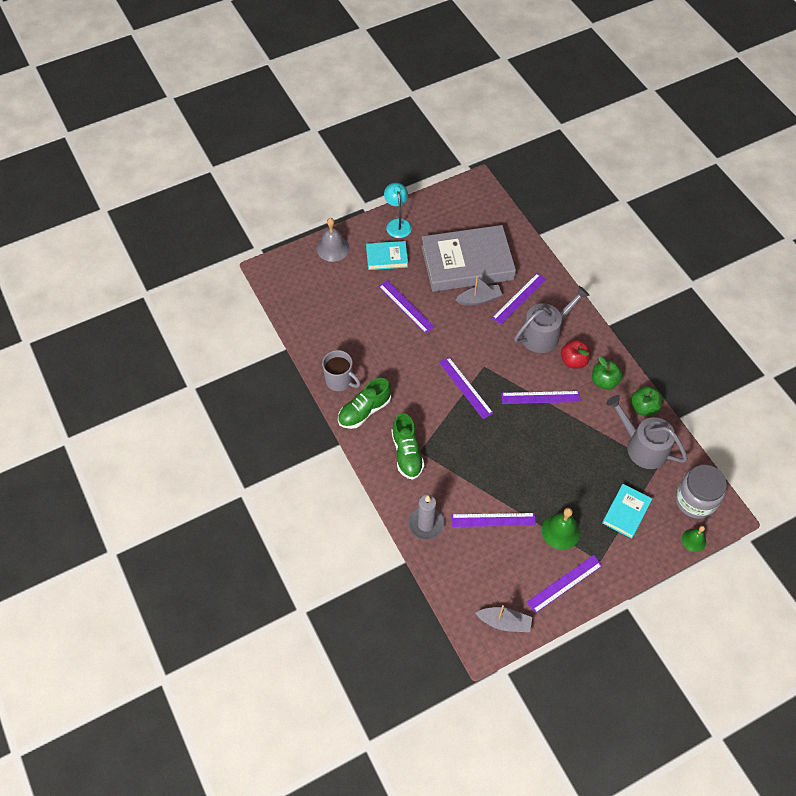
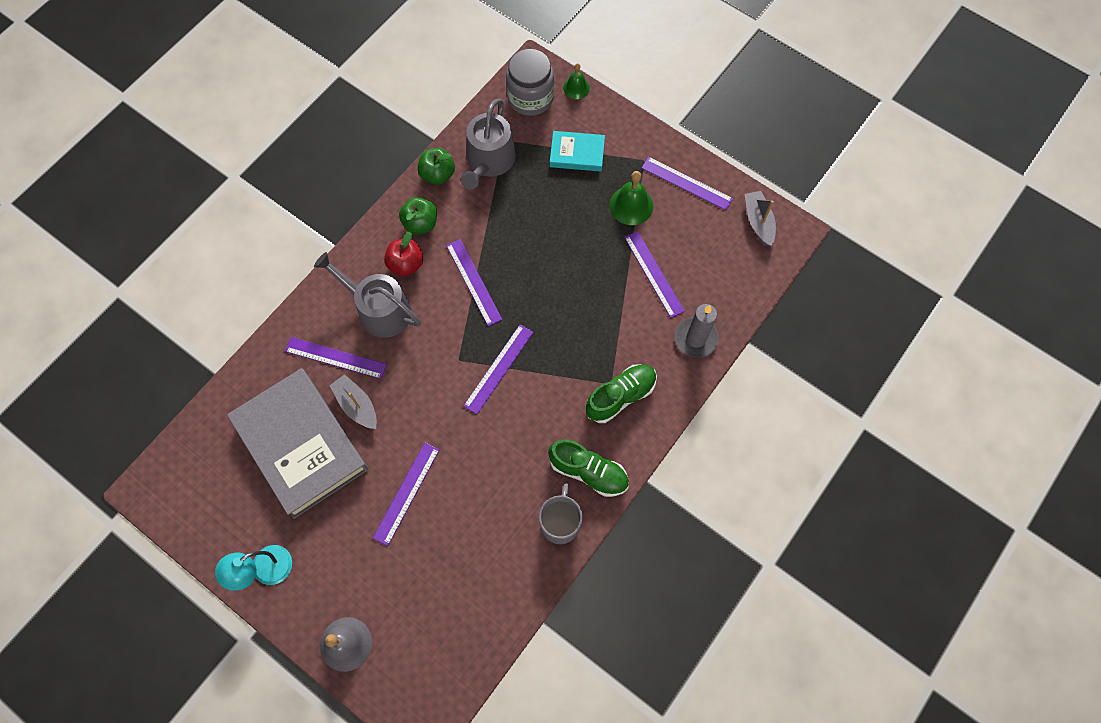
camera: 115 degrees left, 10 degrees up
(387, 257) = (333, 557): turquoise book -> none

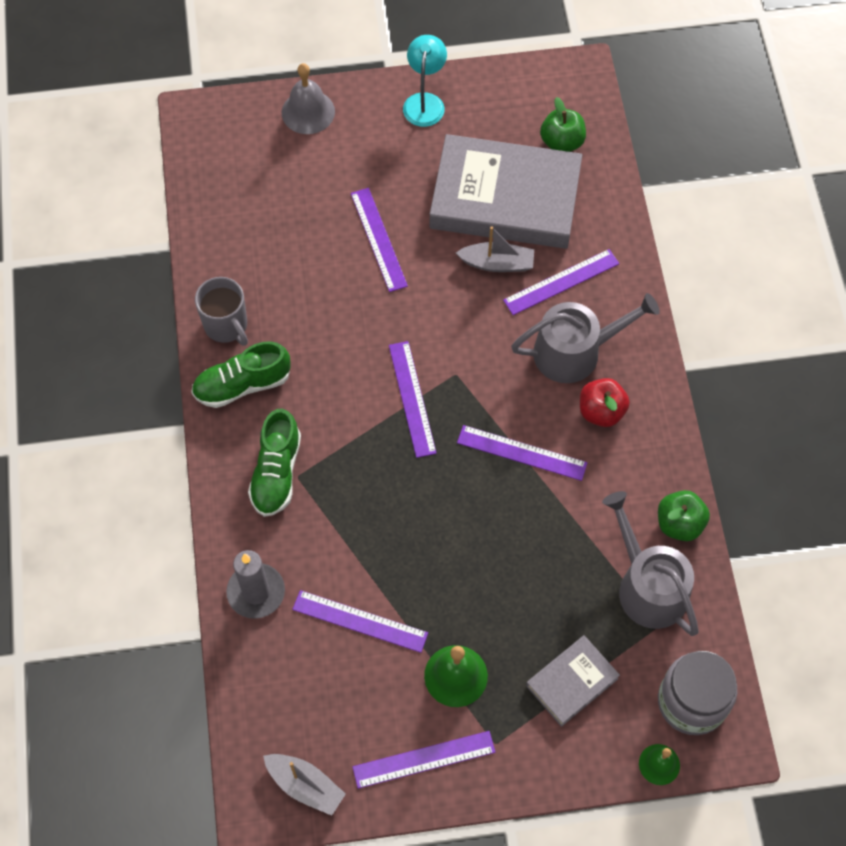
camera: 135 degrees right, 5 degrees down
(420, 224) = (635, 460): green apple -> green apple (562, 142)
(577, 153) = (572, 682): turquoise book -> grey book

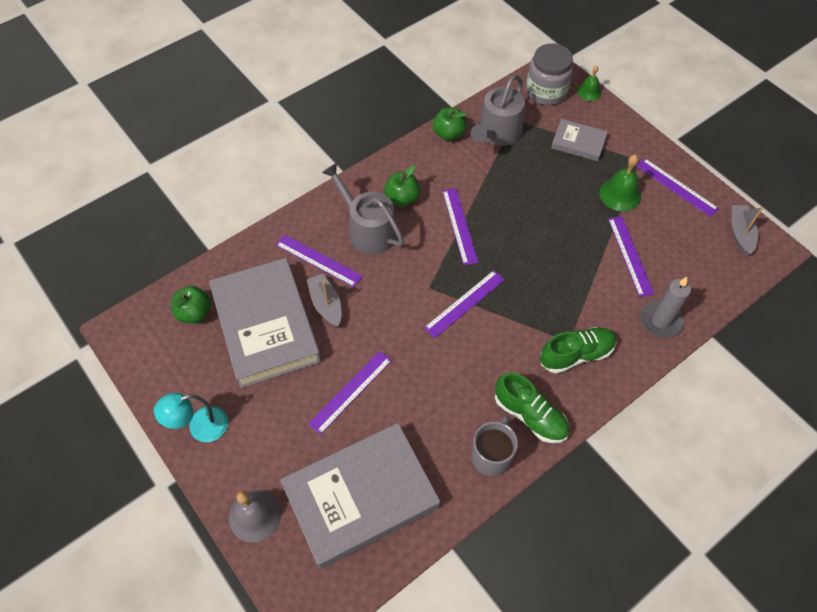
camera: 120 degrees left, 5 degrees down
(266, 198) = (361, 497): none -> grey book
(601, 411) = (402, 198): red apple -> green apple

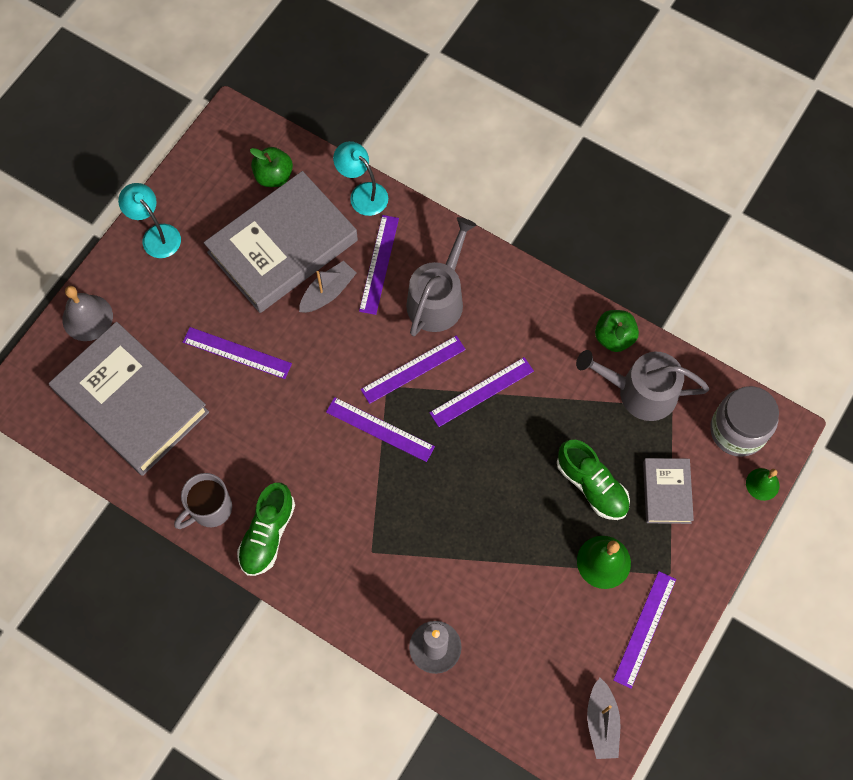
camera: 70 degrees right, 10 degrees up
(248, 252) = (363, 193): none -> turquoise lamp
(402, 198) = (495, 318): green apple -> none
(491, 456) = (210, 509): grey mug -> grey mug turned 135 degrees clockwise
(576, 355) = (357, 564): green shoe -> green shoe (591, 485)
(630, 255) = (514, 594): purple ruler -> purple ruler (413, 369)
(740, 233) = (602, 722): grey boat -> grey boat turned 105 degrees clockwise

